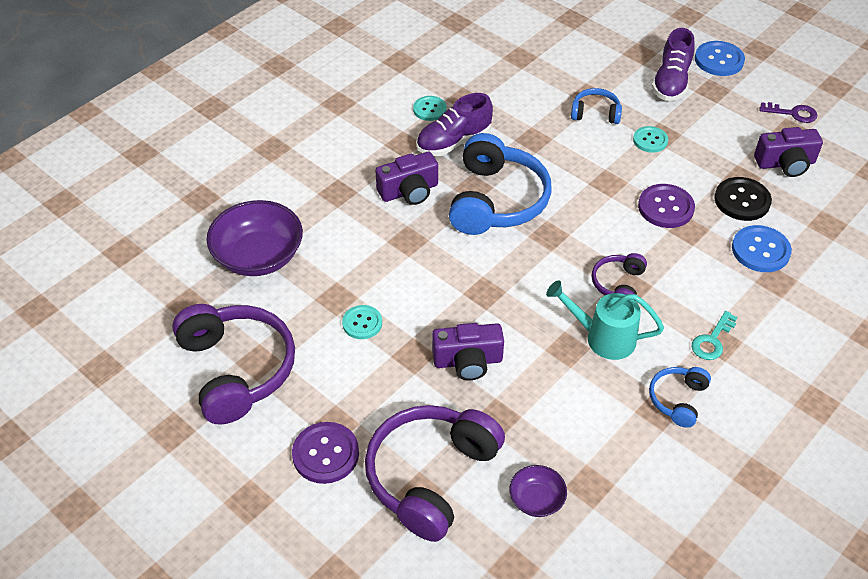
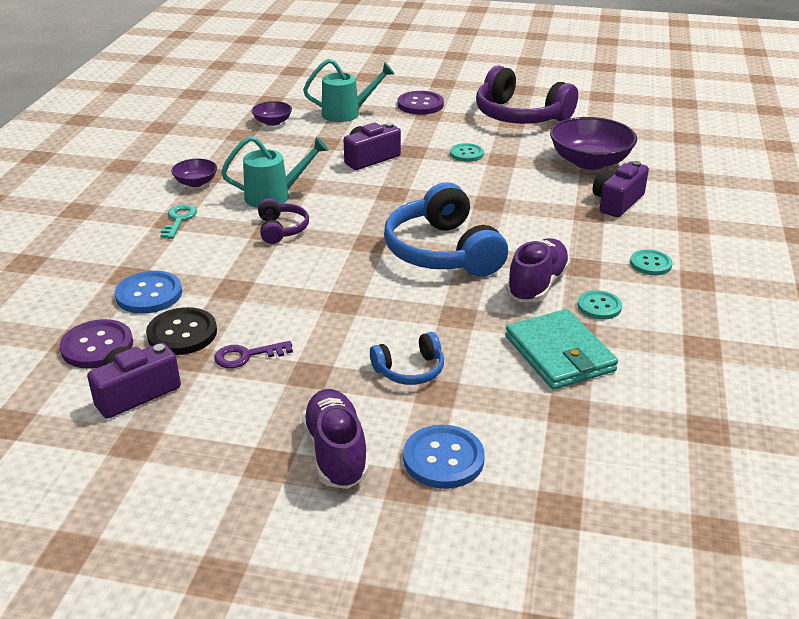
camera: 150 degrees right, 15 degrees down
(409, 191) = (529, 233): purple camera -> purple camera (617, 202)
(431, 476) = (347, 113): purple headphones -> turquoise watering can
(491, 89) = (559, 354): none -> turquoise wallet
(650, 140) = (321, 362): turquoise button -> turquoise button (650, 264)
(665, 207) = (267, 299): purple button -> purple button (97, 346)
(677, 399) = (196, 182): blue headphones -> purple bowl
(719, 60) = (279, 523): blue button -> blue button (443, 459)
(793, 113) = (135, 470): purple key -> purple key (247, 356)

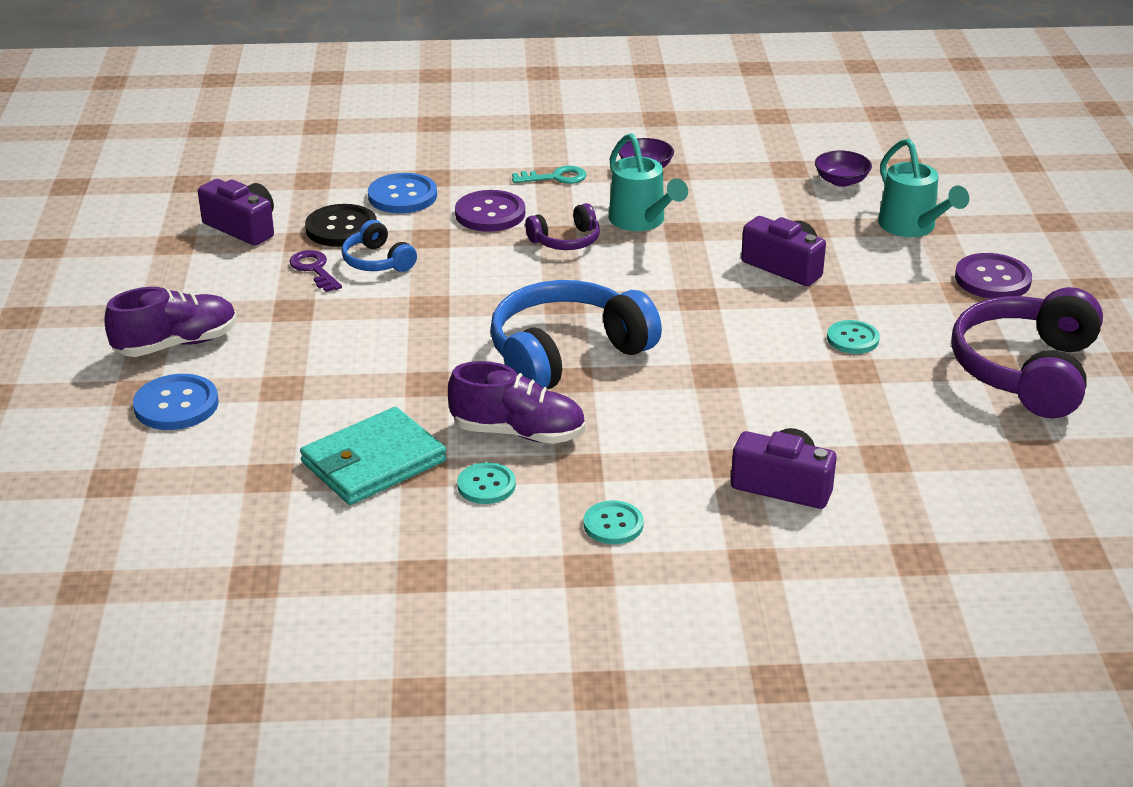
camera: 75 degrees right, 0 degrees up
(97, 346) = (308, 192): purple button -> purple button (490, 214)
(410, 370) = (315, 366): blue headphones -> blue headphones (377, 261)
(590, 162) = (904, 452): purple bowl -> none

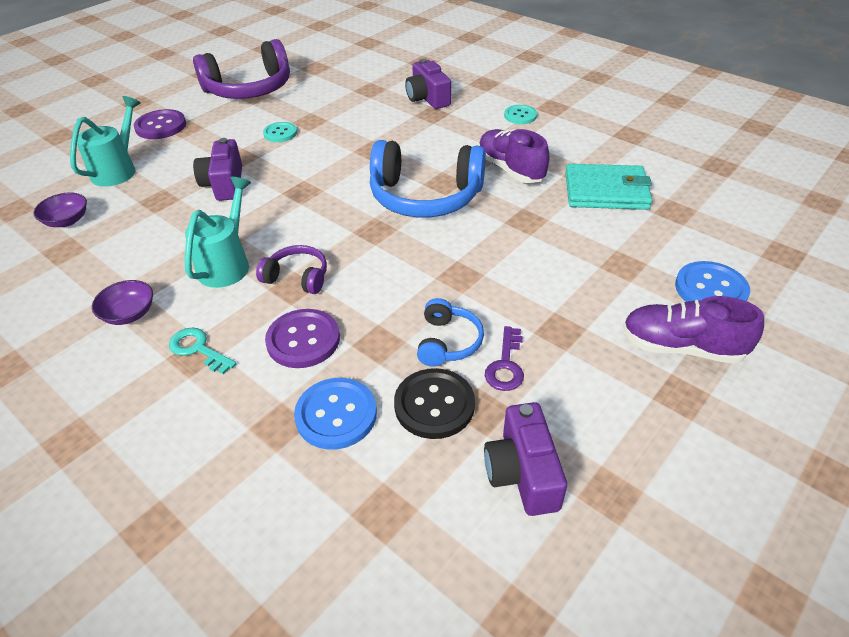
camera: 135 degrees left, 10 degrees up
(486, 485) = (558, 154): turquoise button -> none

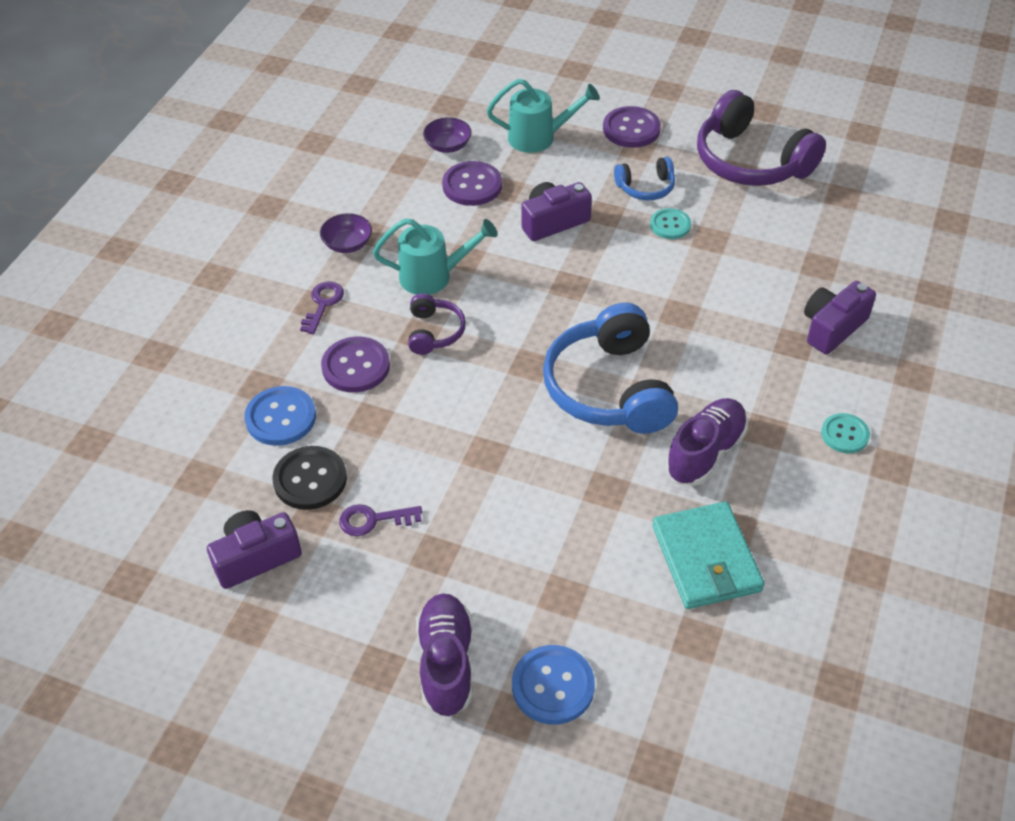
camera: 70 degrees right, 5 degrees up
(135, 217) = (472, 185): none -> purple button
(198, 349) = (323, 304): turquoise key -> purple key
(448, 342) = (388, 469): blue headphones -> blue headphones (646, 187)

